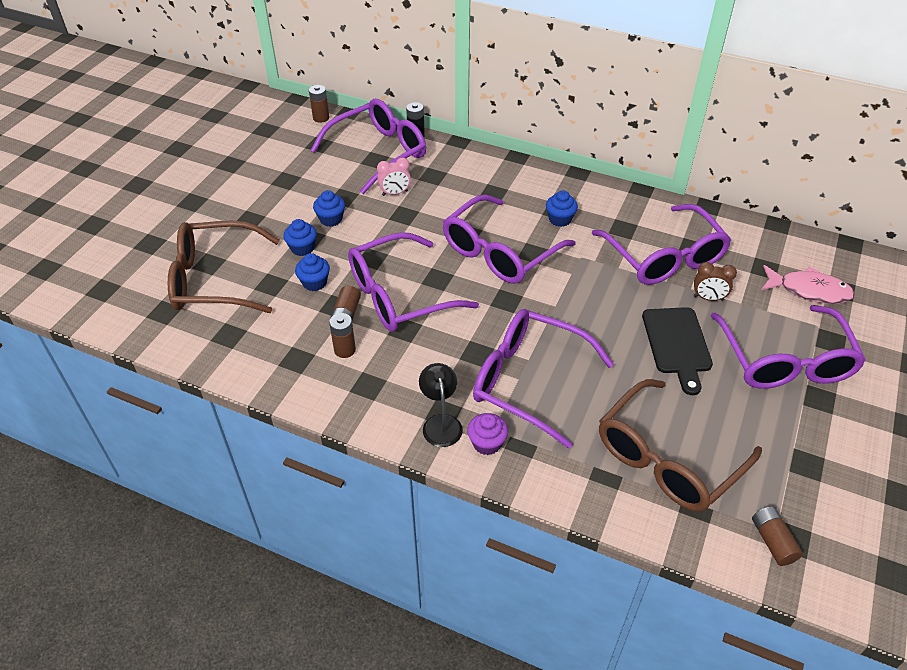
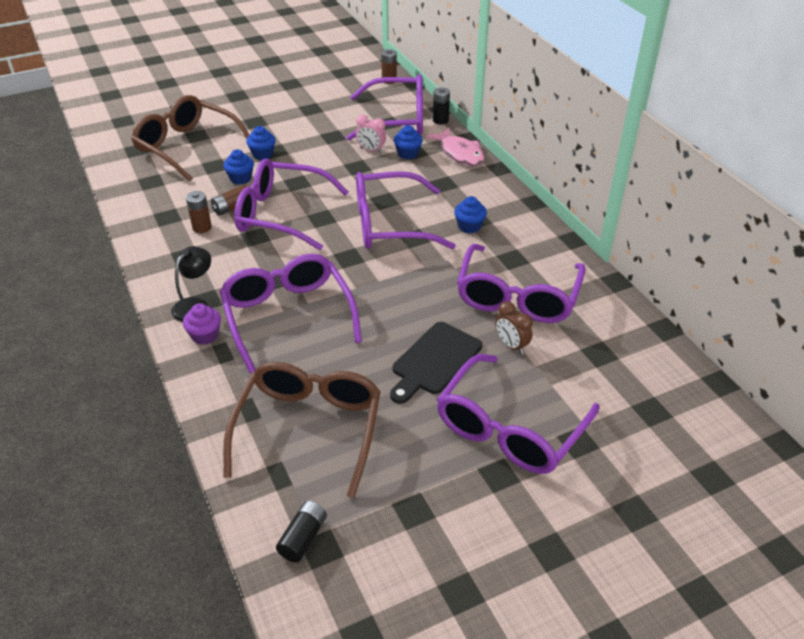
camera: 40 degrees right, 5 degrees down
(331, 219) = (305, 146): blue cupcake -> blue cupcake (408, 153)
(667, 459) = (309, 428): brown glasses -> brown glasses turned 105 degrees clockwise
(772, 541) = (303, 538): brown battery -> black battery
(809, 290) = (616, 394): pink fish -> pink fish (460, 153)

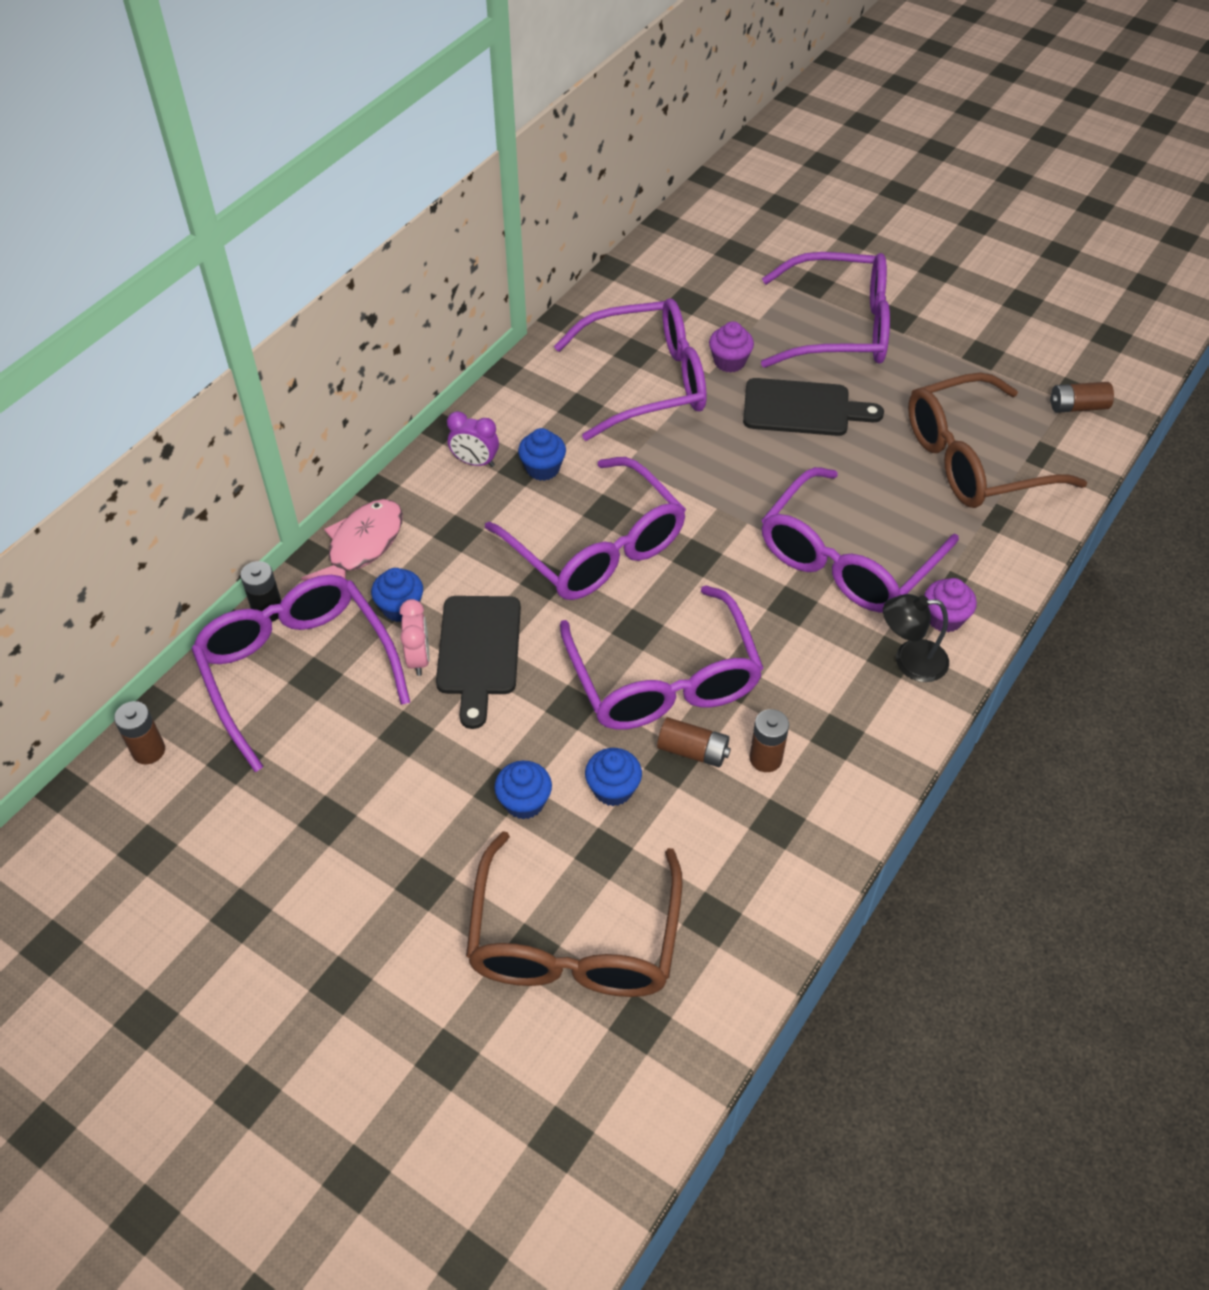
camera: 120 degrees left, 10 degrees up
(303, 538) = (1077, 407): black battery -> brown battery
(358, 167) = (479, 651): none -> black cutting board
(494, 205) = (475, 462): none -> purple clock
(511, 345) = (729, 362): brown clock -> purple cupcake

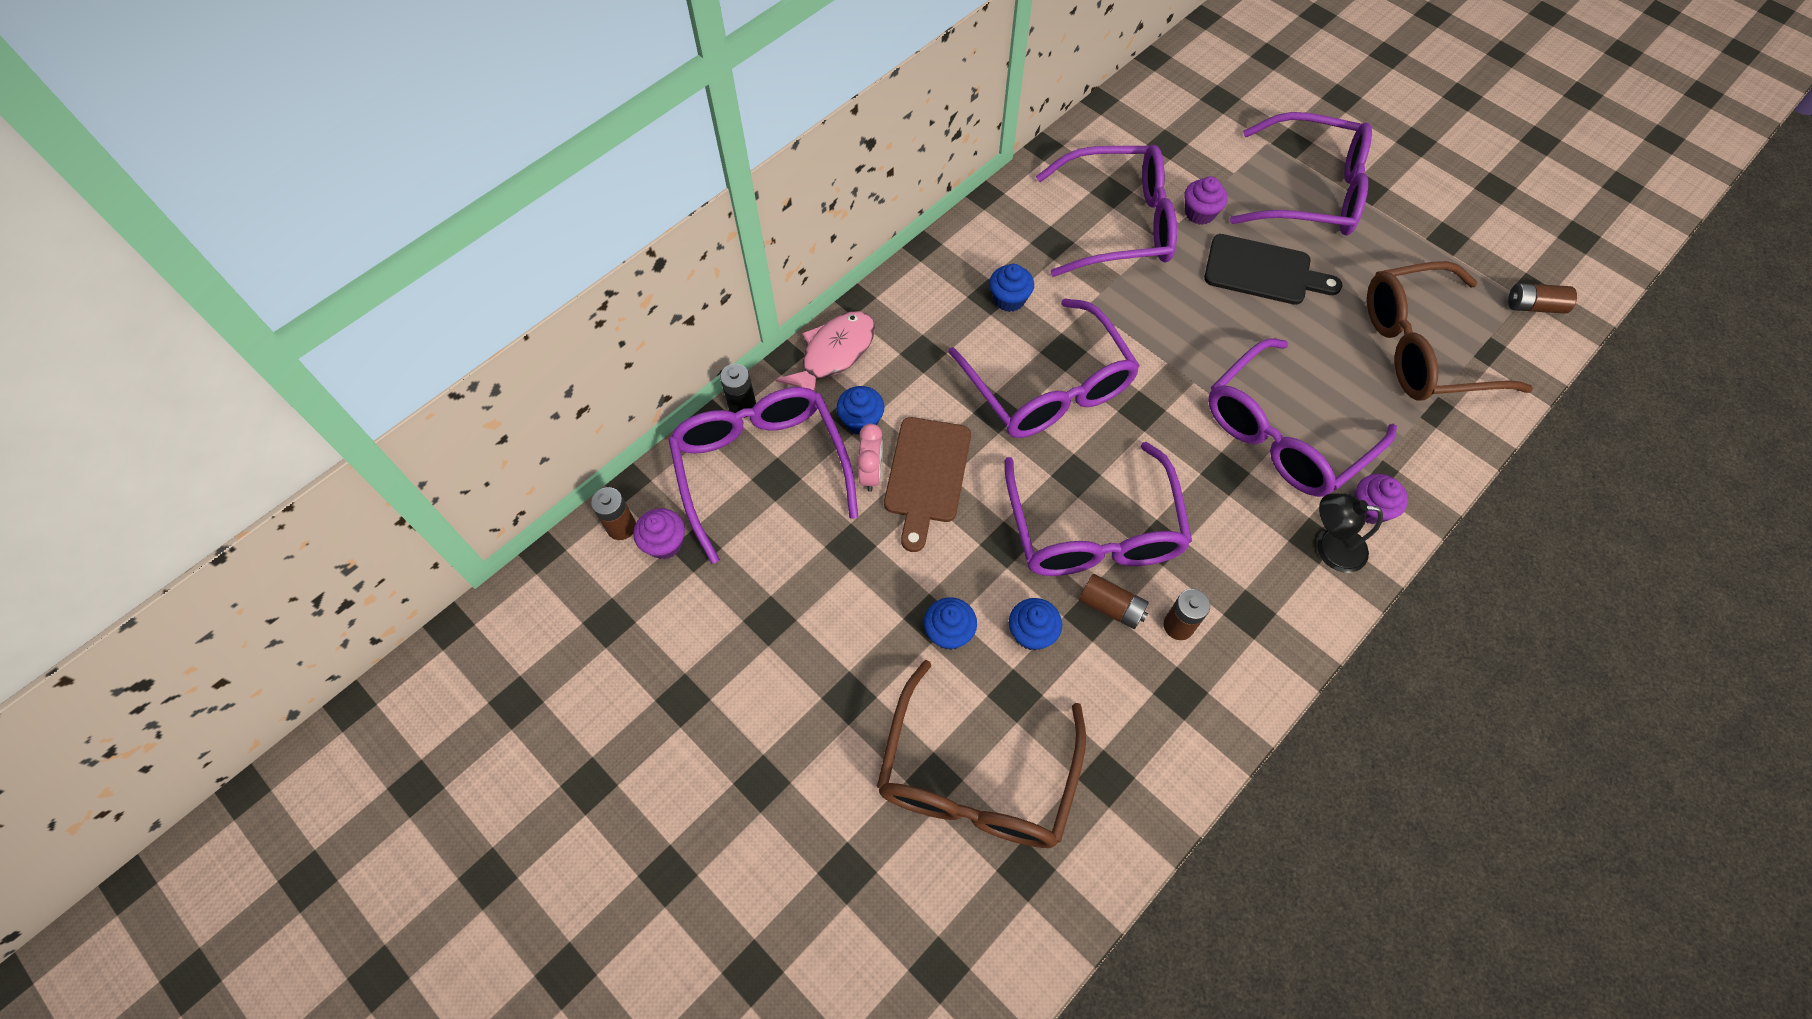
camera: 10 degrees right, 10 degrees up
(200, 760) = (665, 543): none -> purple cupcake
(475, 462) = (947, 284): purple clock -> none
(479, 651) = (926, 475): black cutting board -> brown cutting board

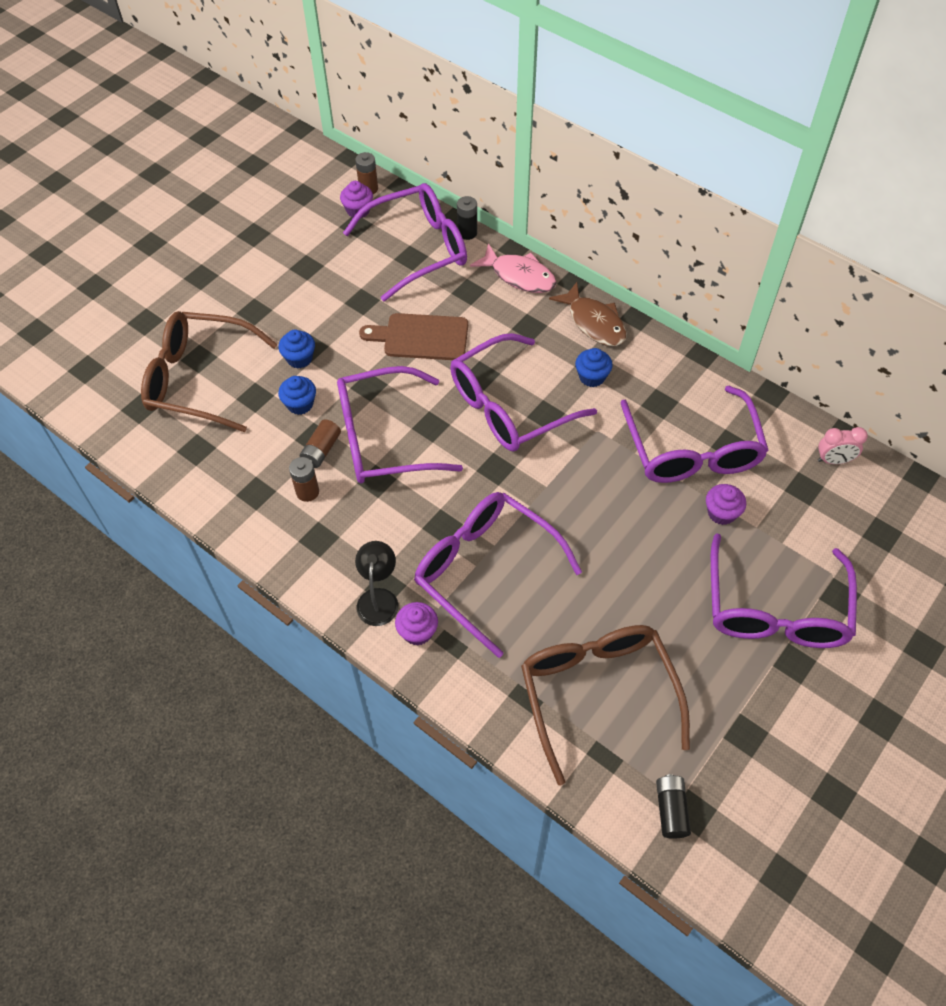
camera: 85 degrees right, 5 degrees down
(861, 421) = (463, 297): blue cupcake -> none
(871, 474) = (419, 306): pink clock -> pink clock (833, 460)
(924, 286) = (594, 322): none -> brown fish
(1263, 271) = (663, 562): black cutting board -> none
(1534, 306) = (671, 810): brown battery -> black battery

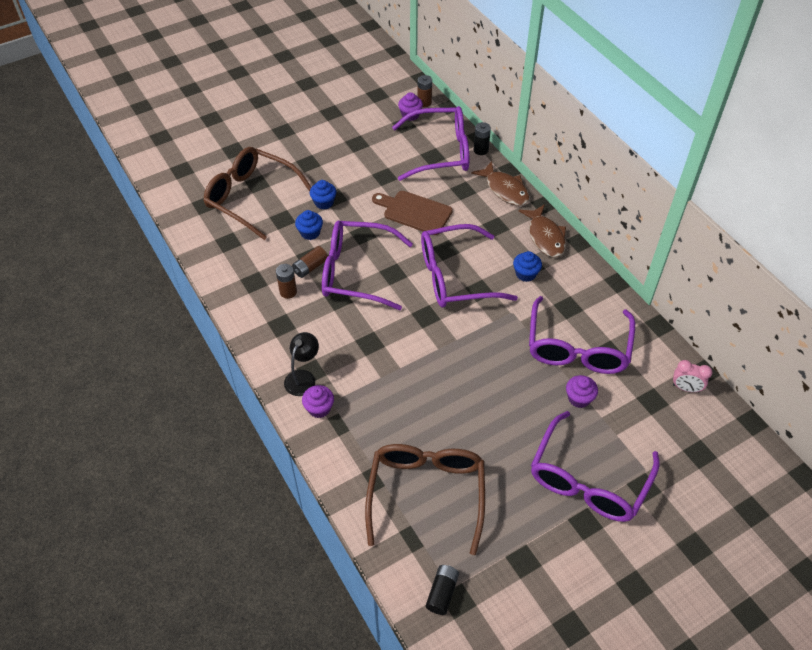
camera: 20 degrees right, 5 degrees down
(485, 570) = (385, 382): purple glasses -> none
(519, 276) = (505, 189): pink fish -> brown fish

